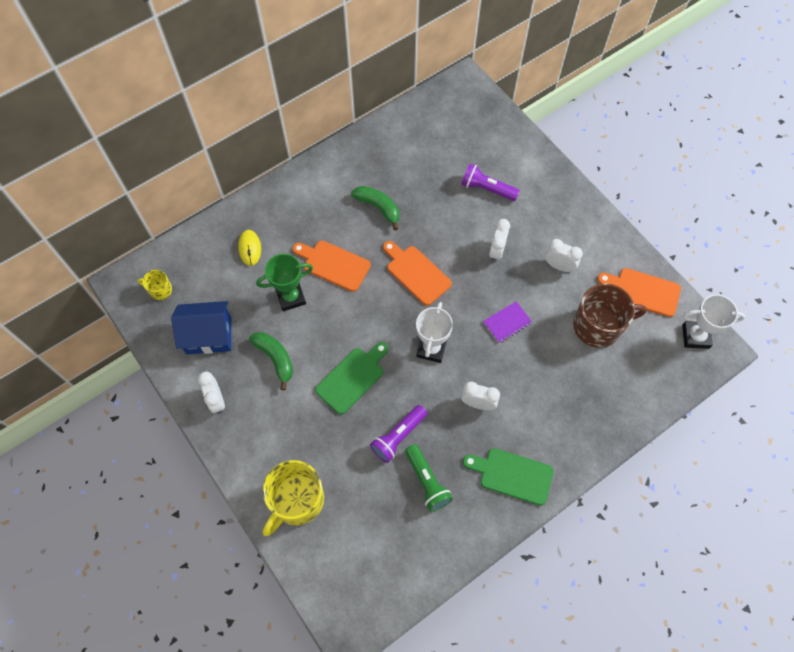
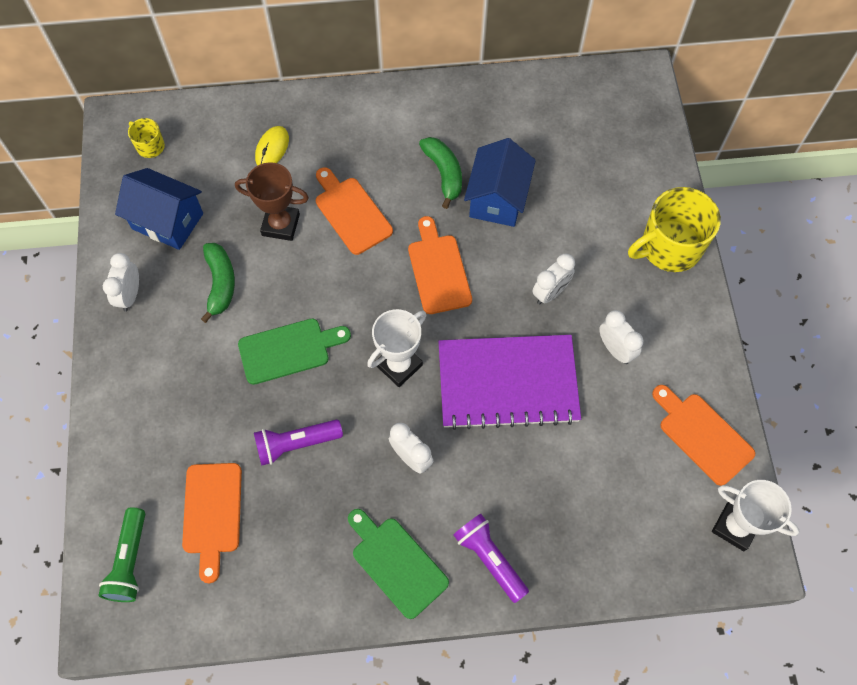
camera: 30 degrees right, 0 degrees up
(291, 297) = (280, 225): green trophy -> brown trophy
(297, 500) = (141, 451): yellow mug -> yellow mug (669, 247)
(373, 513) = (212, 513): none -> orange cutting board
(424, 207) = (497, 199): none -> blue house
(427, 481) = (295, 513): green flashlight -> green flashlight (130, 561)
(487, 189) = (586, 215): purple flashlight -> purple flashlight (489, 559)
(507, 323) = (507, 383): purple notebook -> purple notebook, size x2.42
(598, 326) = (617, 446): brown mug -> none

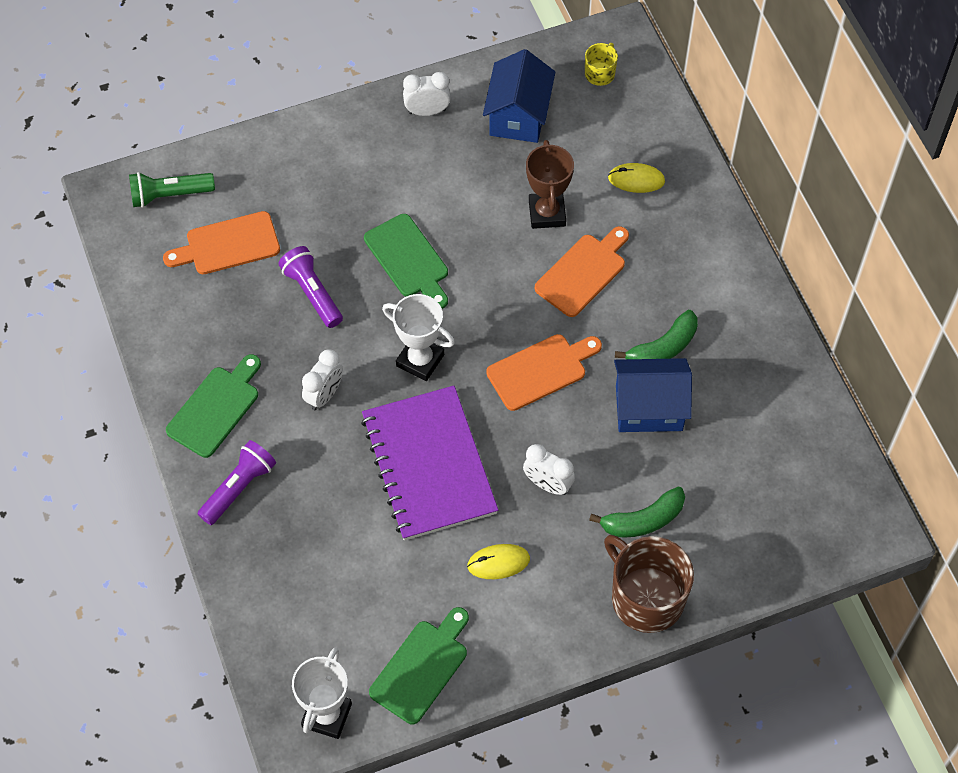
camera: 75 degrees right, 5 degrees down
(220, 283) = (463, 181): green banana -> green banana (643, 520)
(615, 349) = (498, 562): white clock -> yellow mouse
(669, 247) = (646, 597): yellow mug -> brown mug
(702, 435) = (422, 667): orange cutting board -> green cutting board

